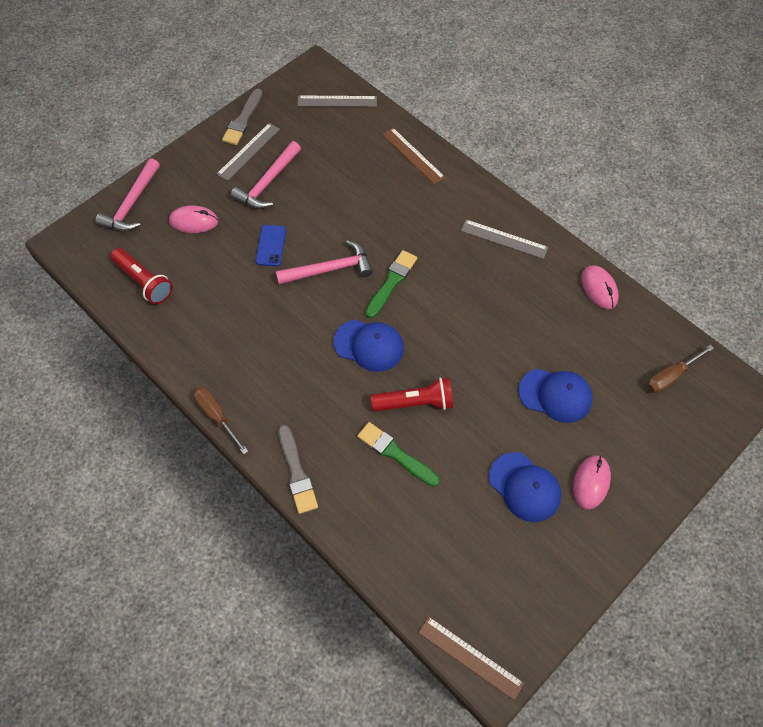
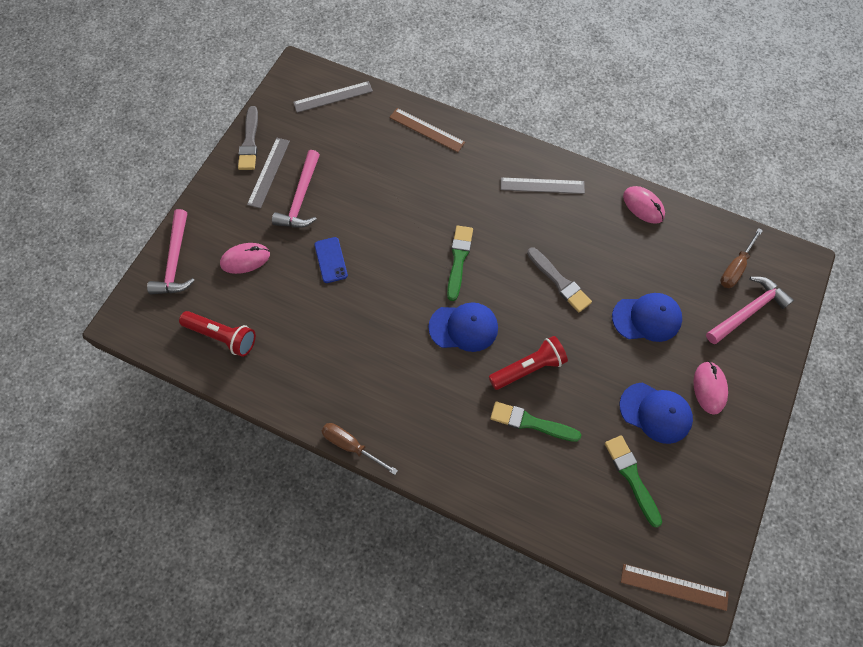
camera: 20 degrees left, 5 degrees up
(296, 472) = (449, 473): grey brush -> grey brush (559, 281)
(330, 269) = (396, 265): pink hammer -> pink hammer (748, 311)
(473, 539) = (632, 477): none -> green brush

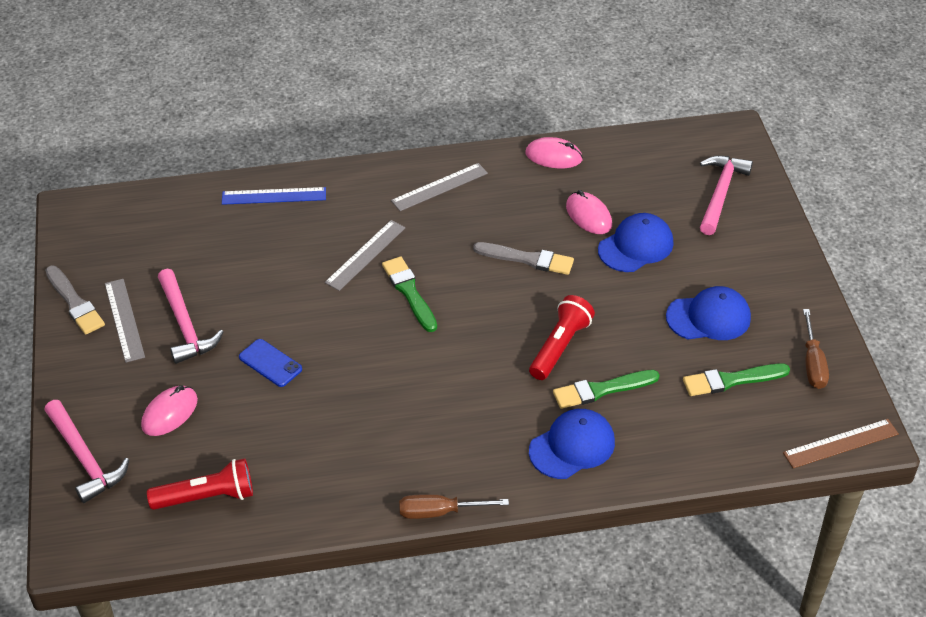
camera: 35 degrees left, 20 degrees down
(333, 97) = (138, 215): grey ruler -> grey ruler (365, 255)
(427, 130) = (274, 196): brown ruler -> blue ruler
(463, 327) = (466, 347): blue cap -> blue cap (572, 446)
(632, 477) = (731, 380): green brush -> green brush turned 45 degrees counterclockwise
(709, 388) = (739, 272): pink mouse -> pink mouse (588, 216)
(735, 268) = (680, 165): brown screwdriver -> brown screwdriver (812, 363)

